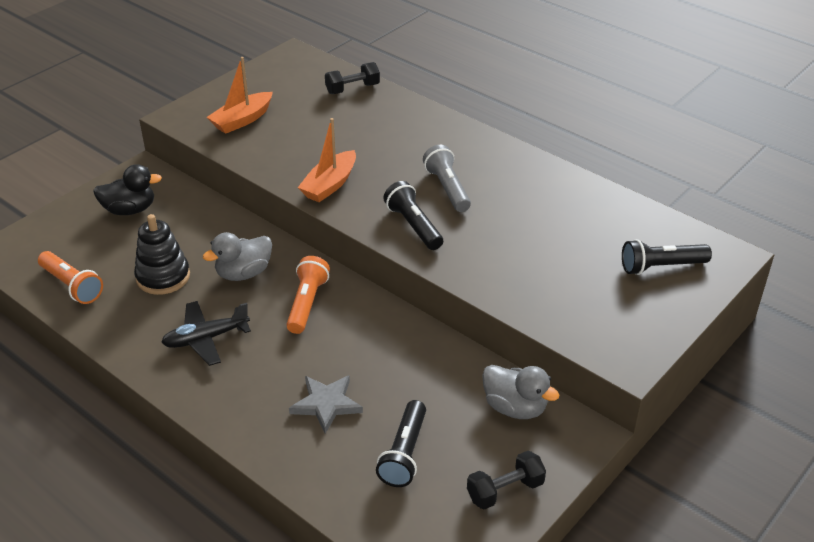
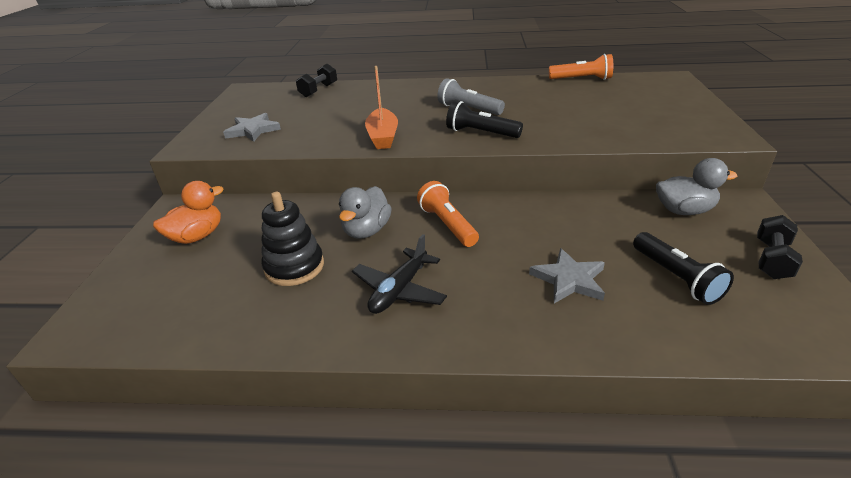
camera: 35 degrees left, 5 degrees down
(72, 286) = (201, 320): orange flashlight -> orange flashlight (582, 79)
(130, 210) = (197, 236): black duck -> orange duck
(242, 120) = (253, 130): orange boat -> grey star
(661, 267) = (653, 94): black flashlight -> none

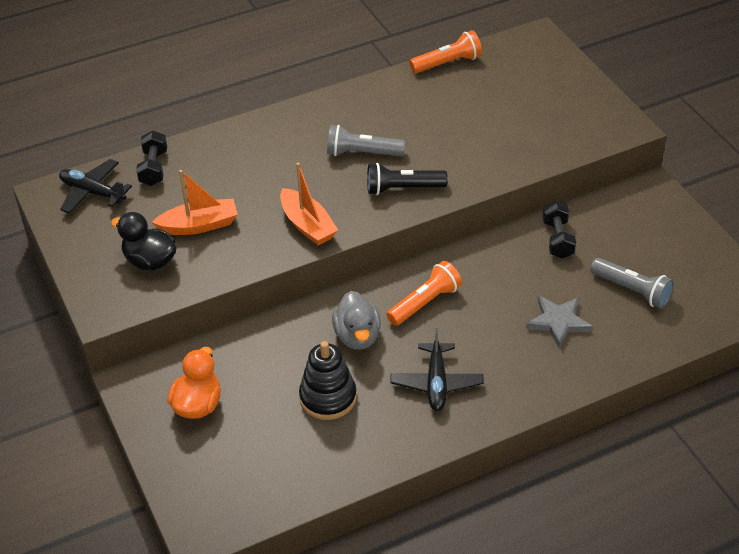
camera: 30 degrees left, 10 degrees up
(253, 130) = (150, 261): grey star -> black duck
(268, 93) = (92, 192): none -> black plane
(309, 120) = (199, 225): none -> orange boat
(447, 224) = (425, 303): orange flashlight -> orange flashlight turned 105 degrees clockwise
(676, 278) = (632, 291): black flashlight -> grey flashlight
(684, 210) = (610, 215): grey duck -> none
(772, 259) = (690, 247): black dumbbell -> black dumbbell (557, 239)

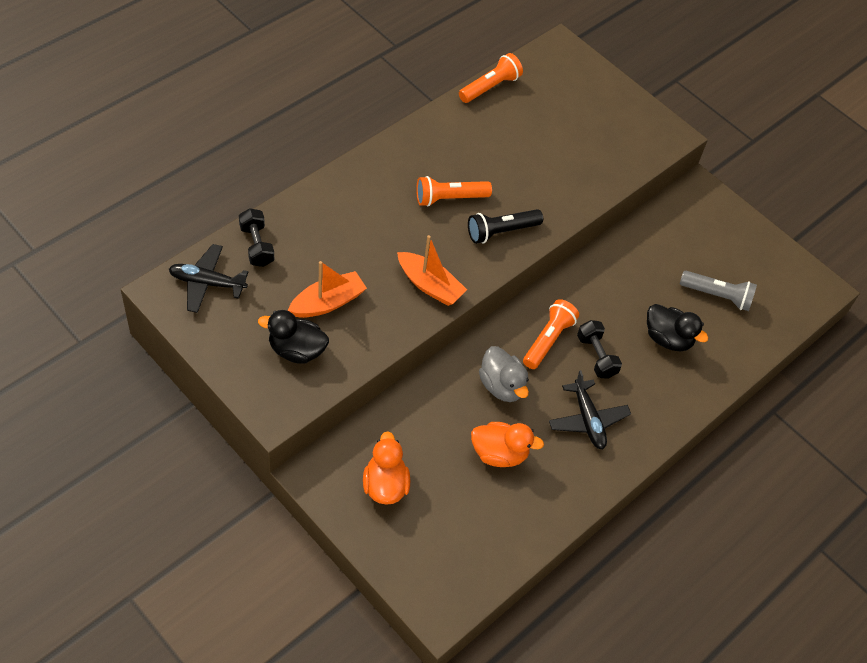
camera: 25 degrees left, 10 degrees up
(328, 398) = (499, 454): black stacking toy -> orange duck
(362, 153) = (449, 198): grey flashlight -> orange flashlight
(557, 239) = (638, 254): black dumbbell -> black dumbbell (596, 356)
(558, 322) = (668, 338): grey star -> black duck

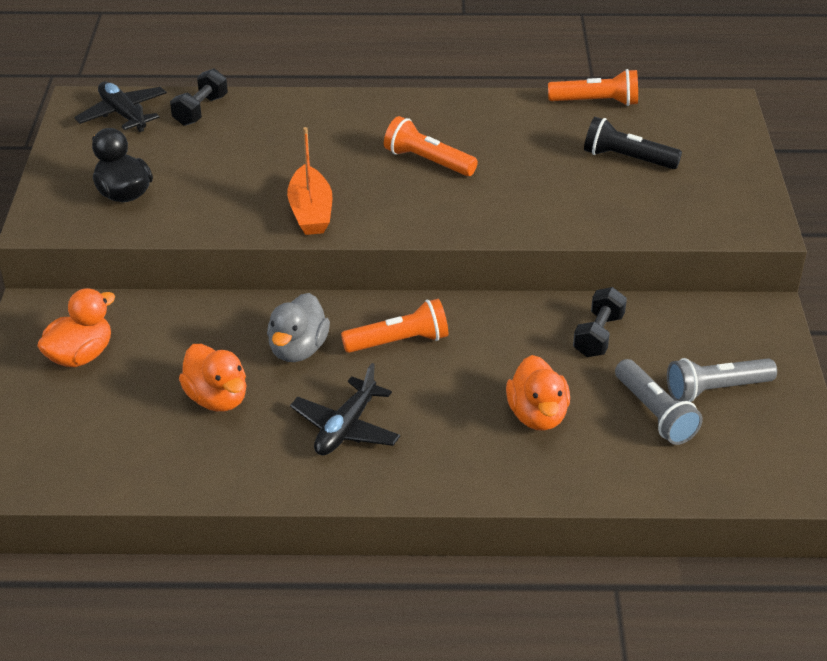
camera: 50 degrees right, 15 degrees down
(328, 302) = (200, 176): orange boat -> none
(501, 231) = (443, 209): black flashlight -> black flashlight (627, 158)
(596, 356) = (432, 383): black dumbbell -> black dumbbell (598, 335)
(668, 338) = (537, 415): black duck -> orange duck
(727, 259) = (715, 389): none -> grey flashlight

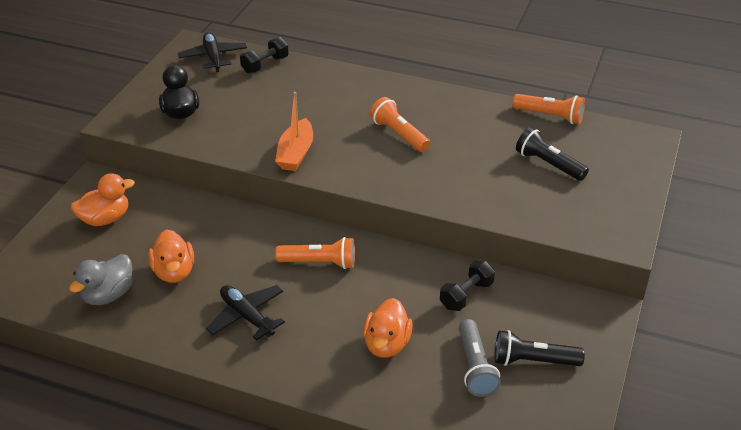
camera: 20 degrees right, 0 degrees up
(298, 349) = (247, 251): grey duck -> grey duck (108, 295)
(346, 428) = (247, 316): black plane -> black plane turned 90 degrees clockwise
(715, 389) = (533, 361): grey flashlight -> black flashlight

